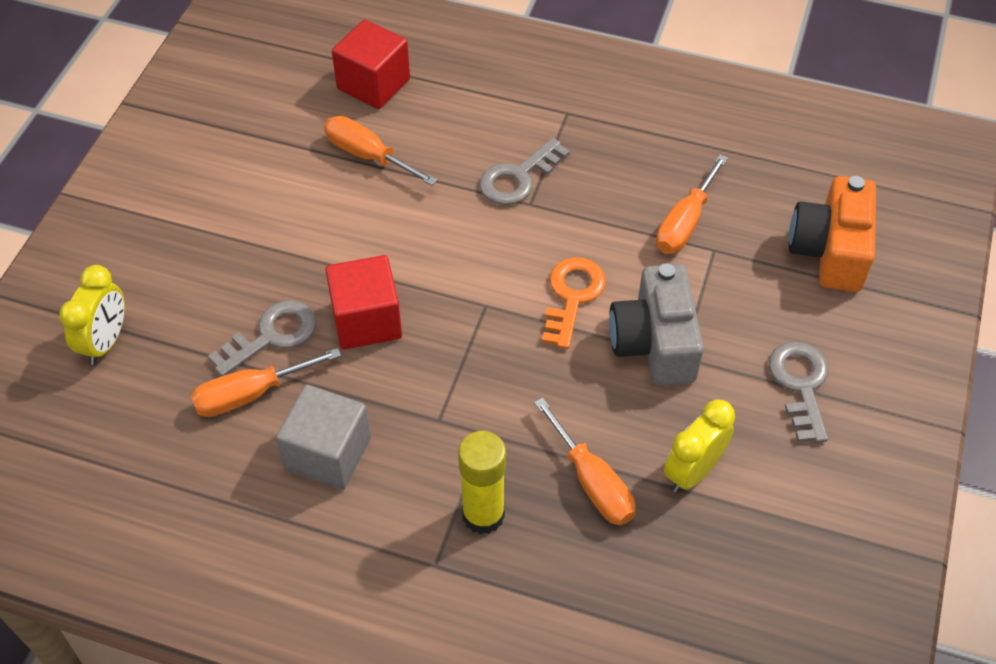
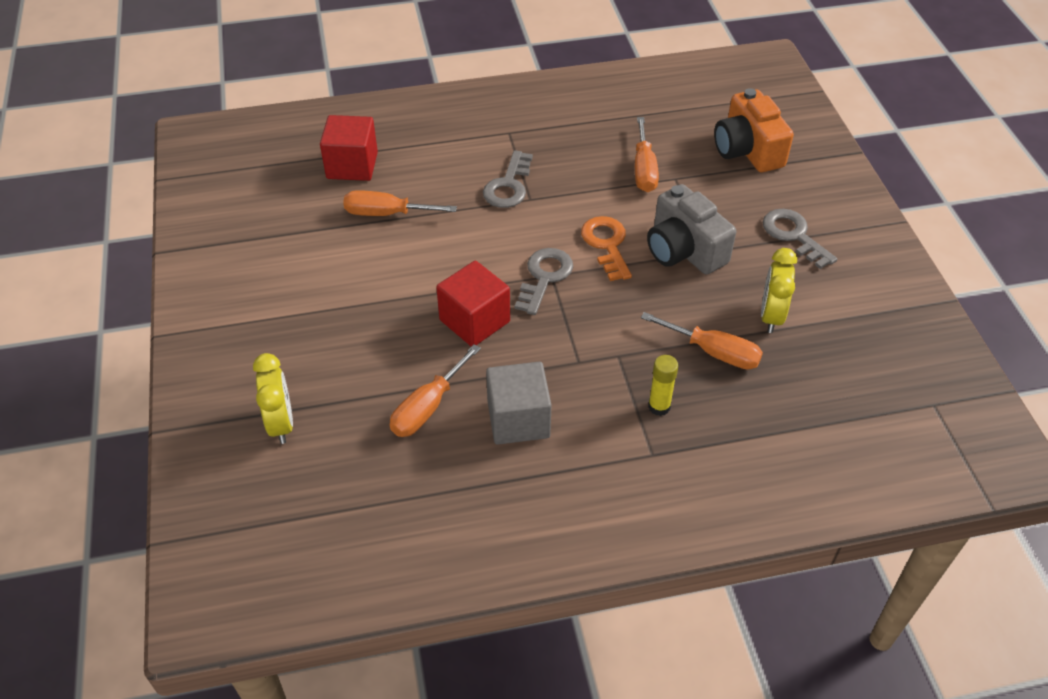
camera: 30 degrees left, 5 degrees down
(272, 336) = (411, 361): grey key -> grey key (544, 277)
(483, 515) = (659, 406): yellow glue stick -> yellow glue stick, size x0.65

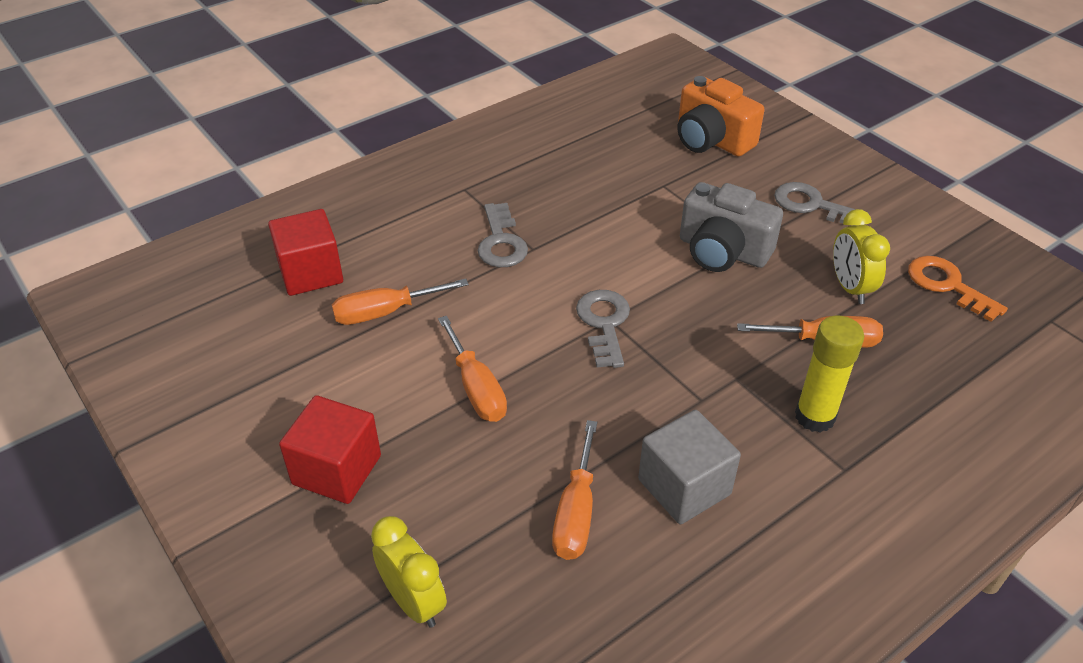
camera: 25 degrees left, 5 degrees down
(474, 321) = (562, 396): red cube -> red cube (337, 470)
(607, 244) = (644, 270): orange key -> orange key (947, 285)
(644, 169) = (627, 186): orange screwdriver -> orange screwdriver (476, 388)
(659, 406) = (814, 417): yellow glue stick -> yellow glue stick, size x1.54

